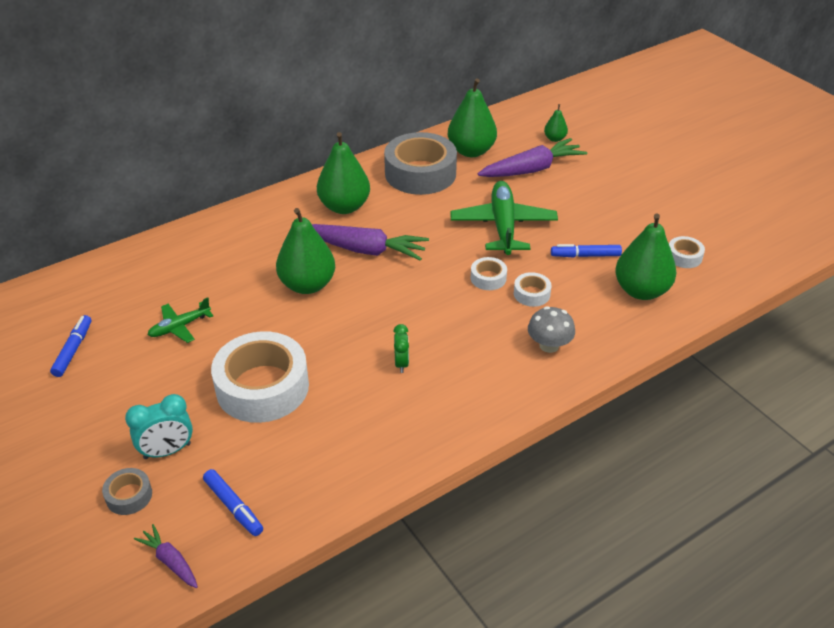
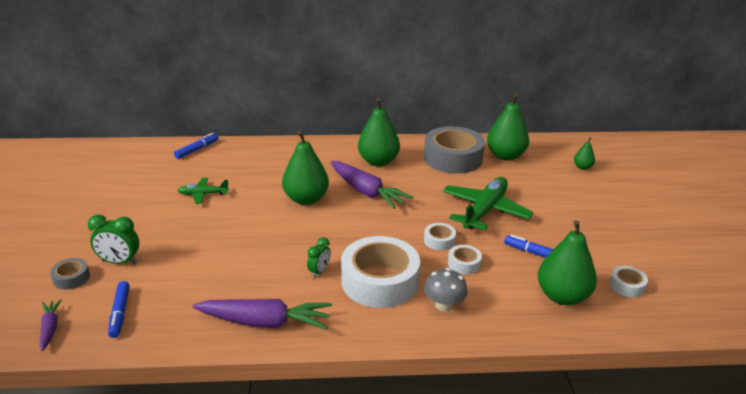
camera: 30 degrees right, 10 degrees down
(73, 350) = (132, 184): blue marker -> blue marker (197, 149)
(167, 451) = (119, 262): turquoise clock -> green clock
(262, 387) = (214, 248): white tape -> white tape (380, 281)
(532, 169) = (544, 181): purple carrot -> purple carrot (265, 322)

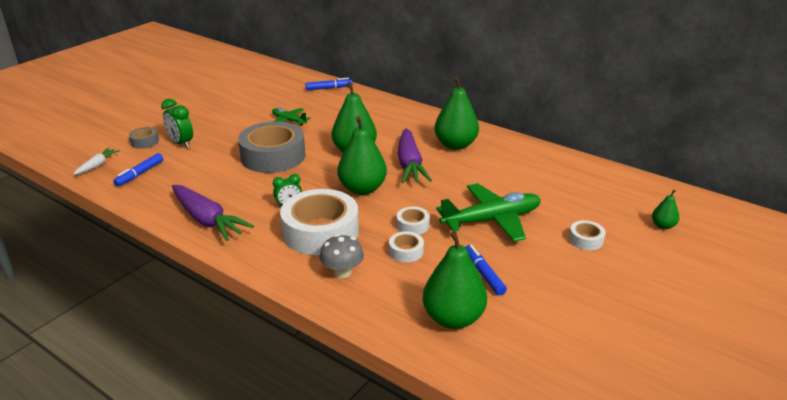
camera: 40 degrees right, 0 degrees up
(50, 328) = (97, 165): purple carrot -> white carrot
(453, 158) = (530, 167): grey tape -> grey tape (273, 156)
(505, 156) = (589, 184): green pear -> green pear (362, 189)
(627, 286) = (533, 344): white tape -> white tape (586, 240)

